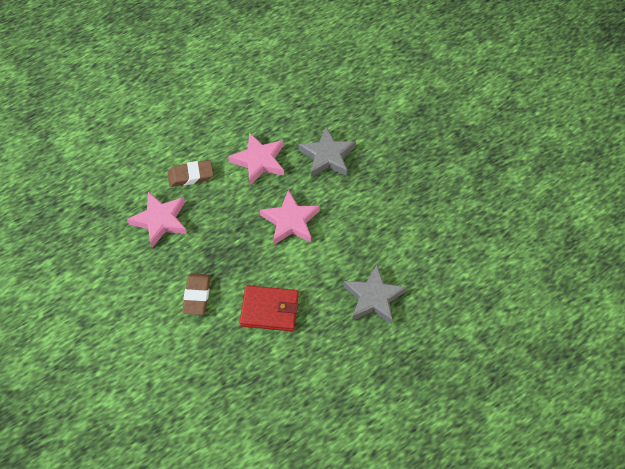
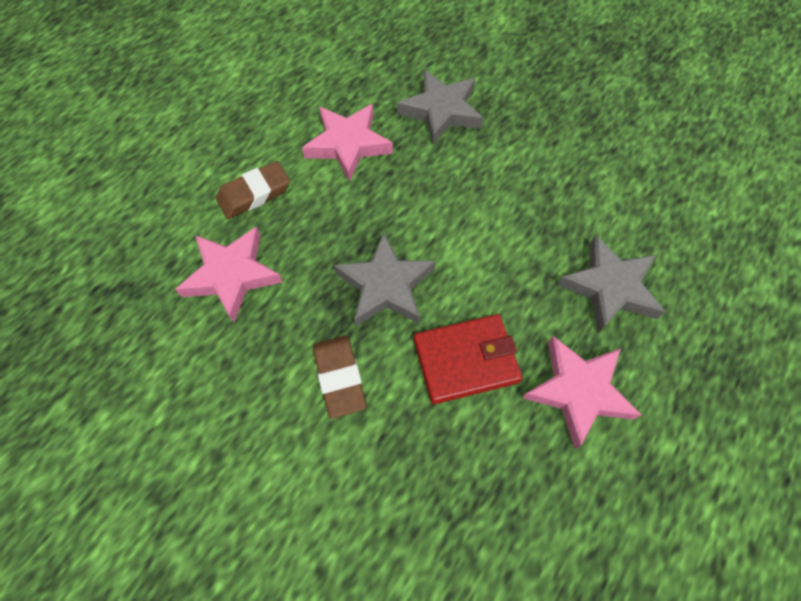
camera: 20 degrees left, 5 degrees up
(243, 254) = (386, 286): none -> grey star
(290, 221) = (433, 214): pink star -> pink star (578, 391)

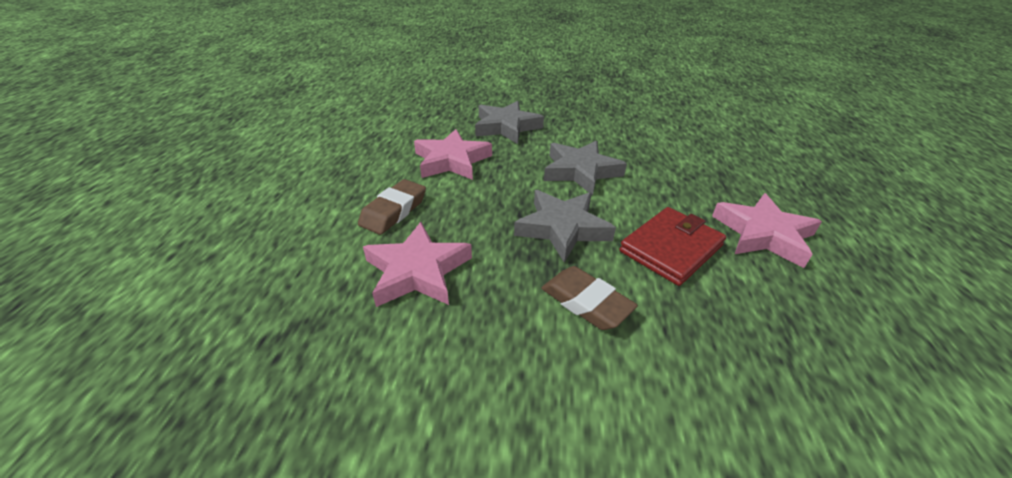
camera: 30 degrees left, 25 degrees down
(609, 287) = (713, 175): grey star -> grey star (580, 171)

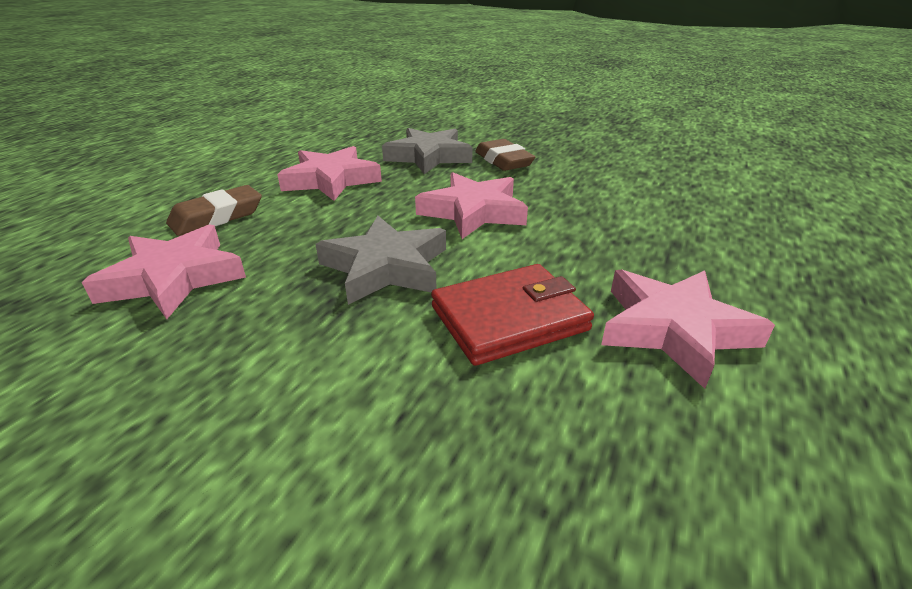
camera: 20 degrees right, 5 degrees down
(580, 171) = (473, 212): grey star -> pink star
(586, 302) = (327, 355): brown eraser -> brown eraser (503, 161)

